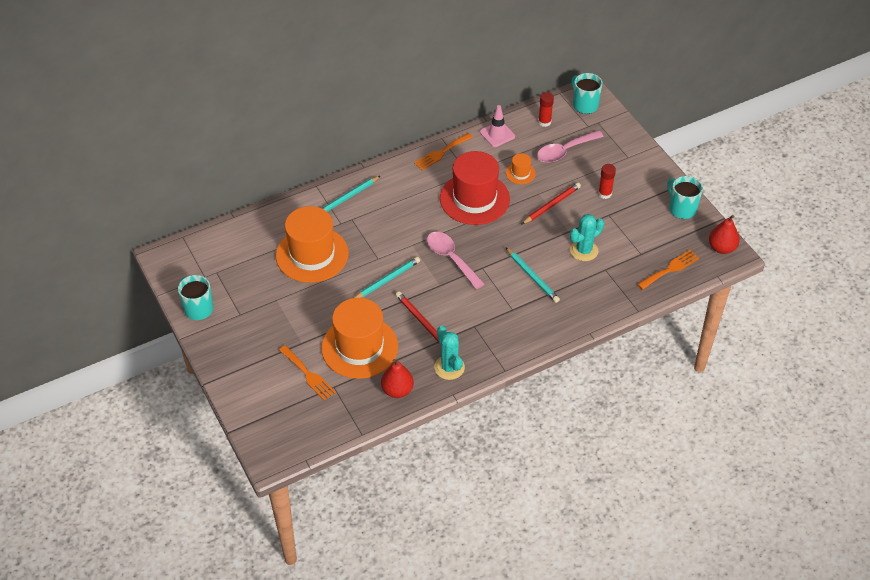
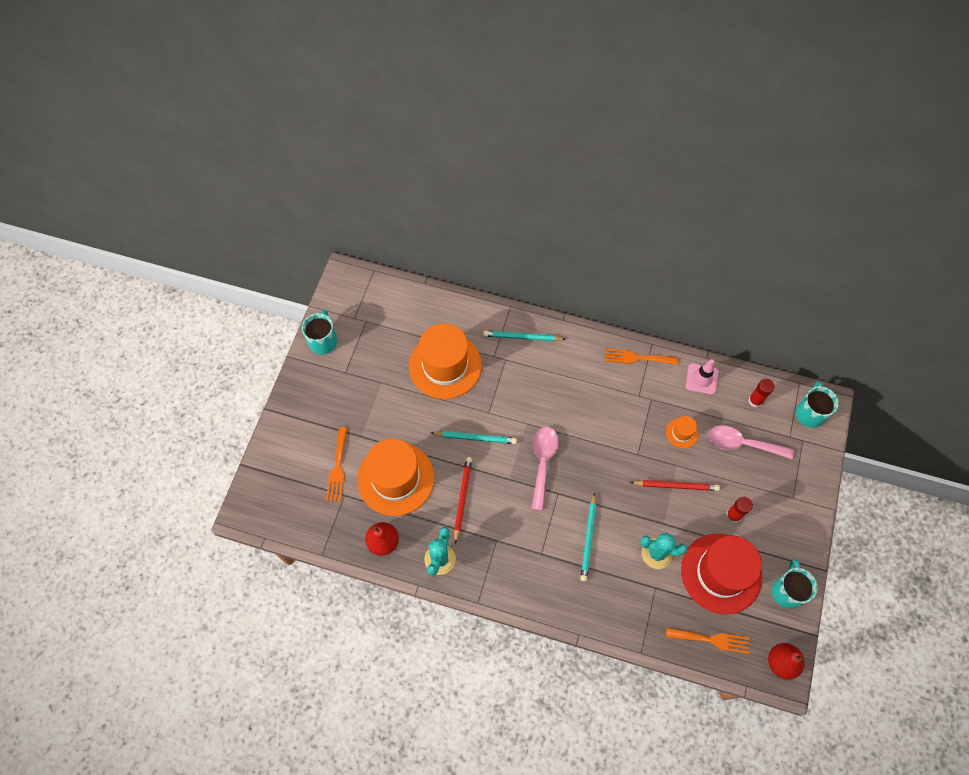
camera: 45 degrees right, 15 degrees up
(474, 198) = (619, 424): red hat -> red hat (721, 573)

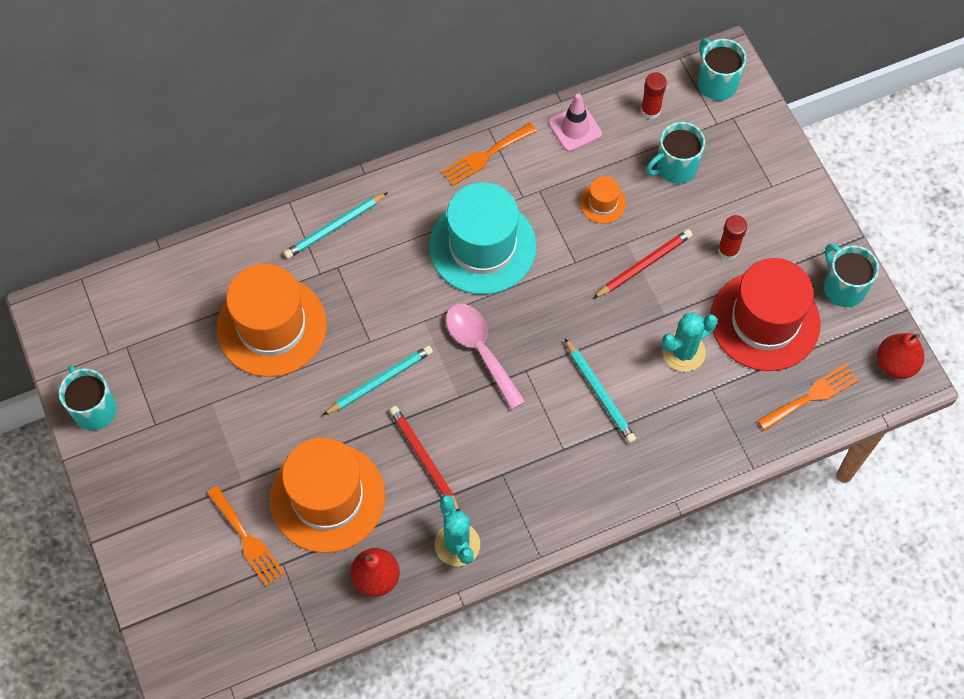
camera: 40 degrees left, 0 degrees up
(593, 406) = (482, 246): none -> turquoise hat
(742, 444) = (675, 167): pink spoon -> turquoise mug

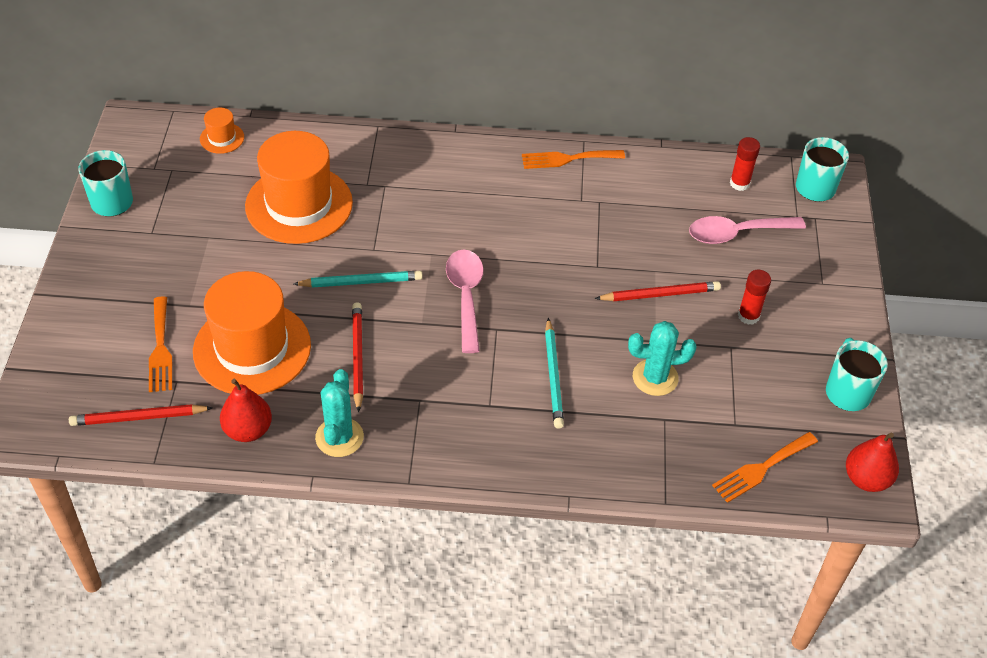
camera: 25 degrees right, 15 degrees down
(274, 615) = (138, 417): none -> red pencil
(334, 227) = (402, 158): turquoise pencil -> none
(482, 246) = (521, 221): turquoise hat -> none
(575, 128) = (661, 170): pink traffic cone -> none
(602, 203) = (651, 233): orange hat -> orange hat (222, 138)
(675, 167) = (736, 233): turquoise mug -> pink spoon
(765, 321) = (751, 386): red hat -> none
(811, 396) = (761, 468): orange fork -> orange fork turned 150 degrees clockwise

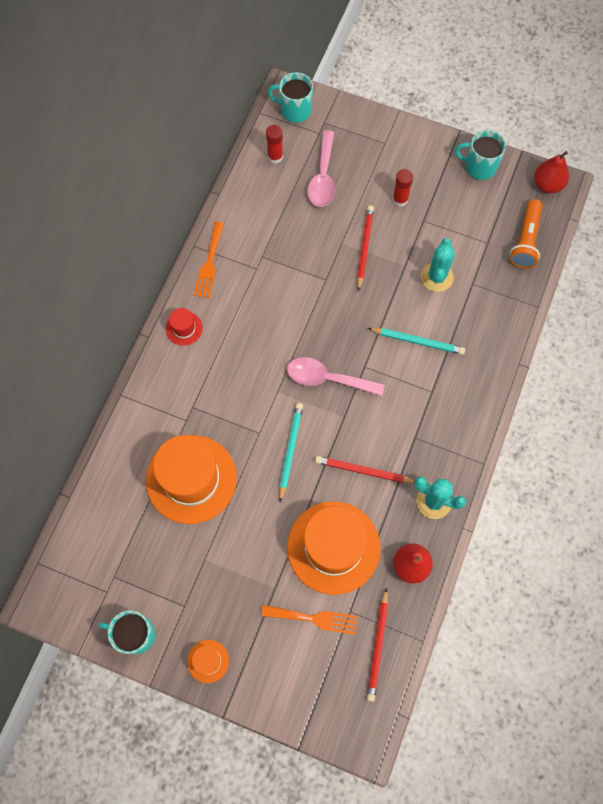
camera: 70 degrees left, 20 degrees up
(222, 138) = (89, 526): orange hat -> orange hat (208, 661)
(477, 157) = (184, 328): none -> red hat
(761, 468) = (525, 240): orange fork -> orange flashlight

